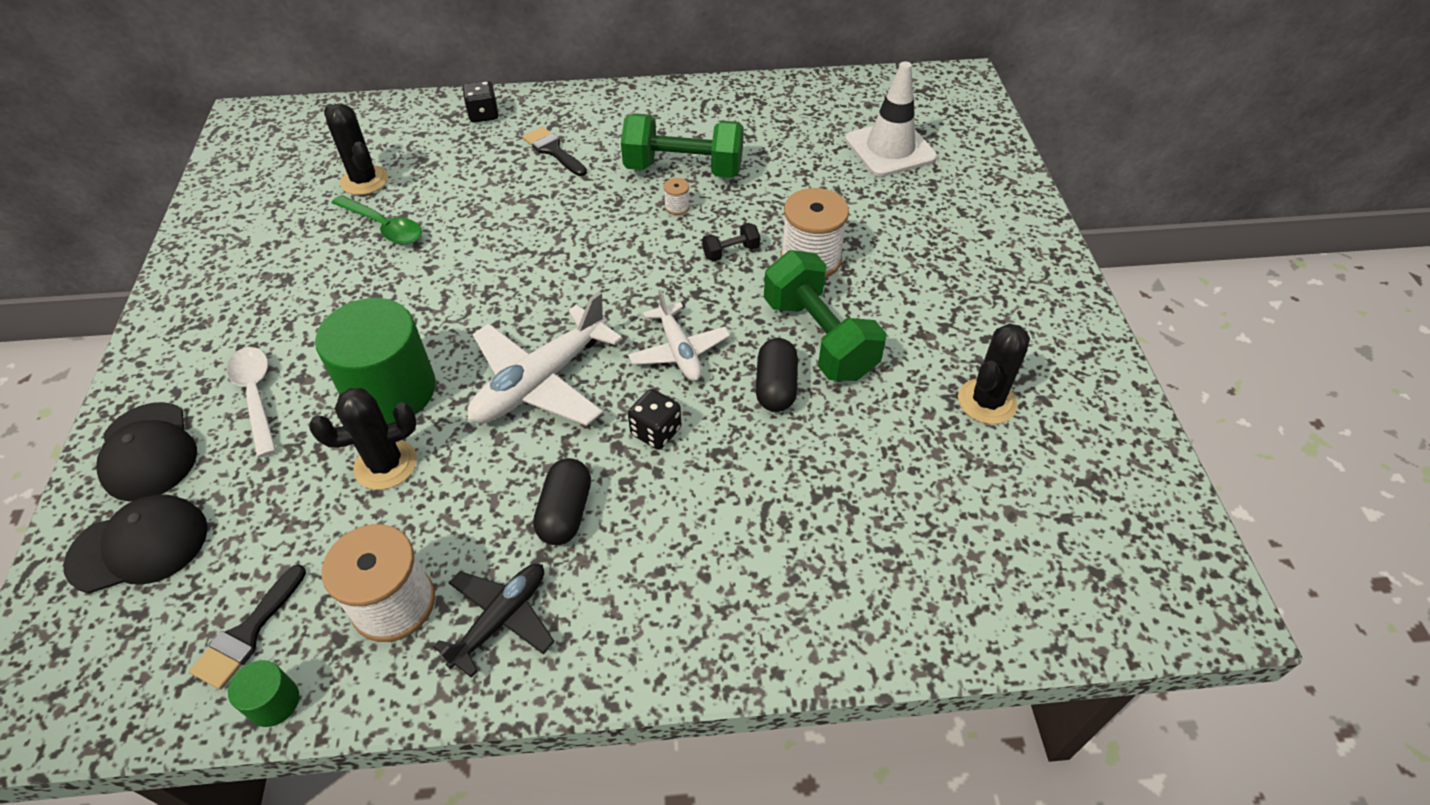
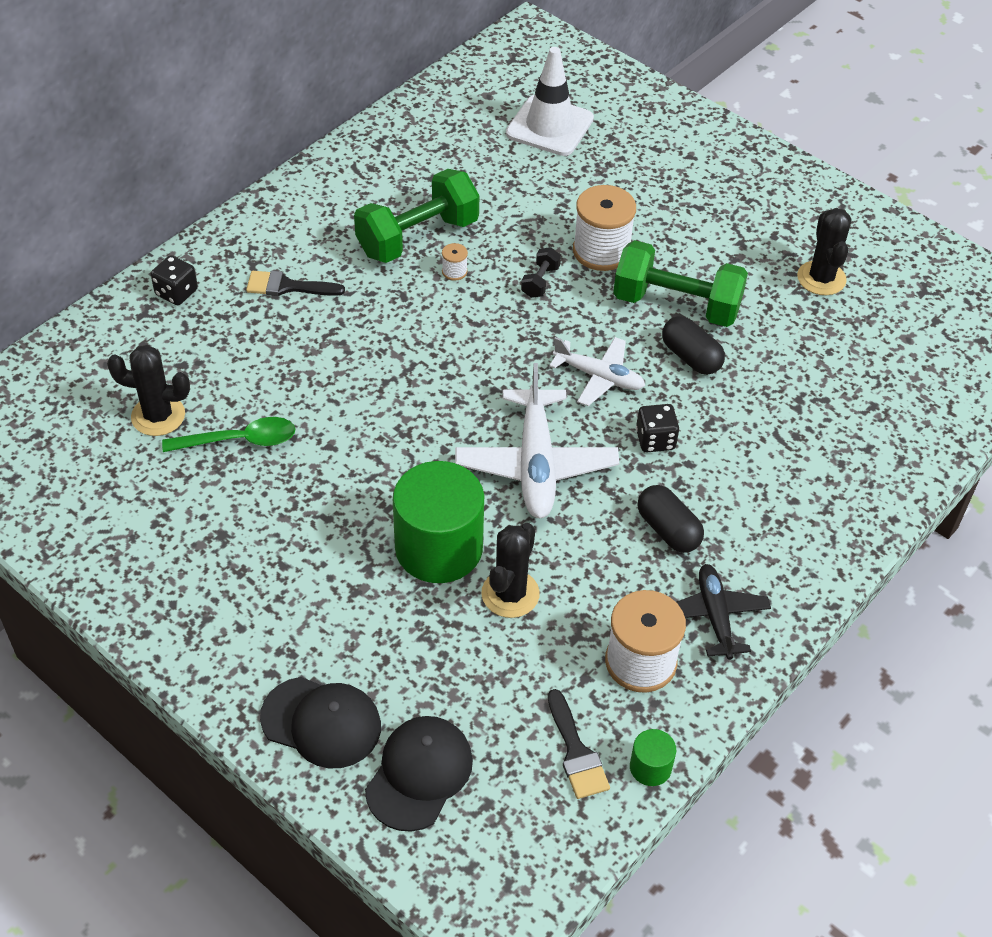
camera: 45 degrees left, 0 degrees up
(256, 396) = (342, 627): white spoon -> none

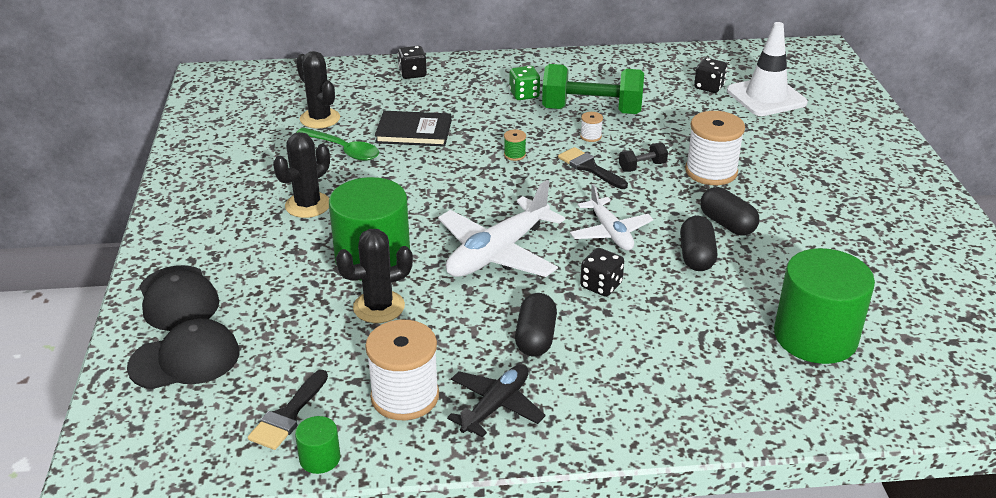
camera: 45 degrees right, 15 degrees down
(280, 371) = (414, 132): none -> black book
(287, 286) = (477, 98): black brush -> black brush (589, 168)
(328, 254) = (524, 95): none -> green dice
(413, 339) = (514, 155): none -> green spool
(487, 141) = (709, 87): none -> black dice
(676, 305) = (727, 224): green dumbbell -> black capsule
(821, 278) = (875, 266): black cactus -> black cactus (308, 205)
(851, 380) = (815, 337): none -> green cylinder

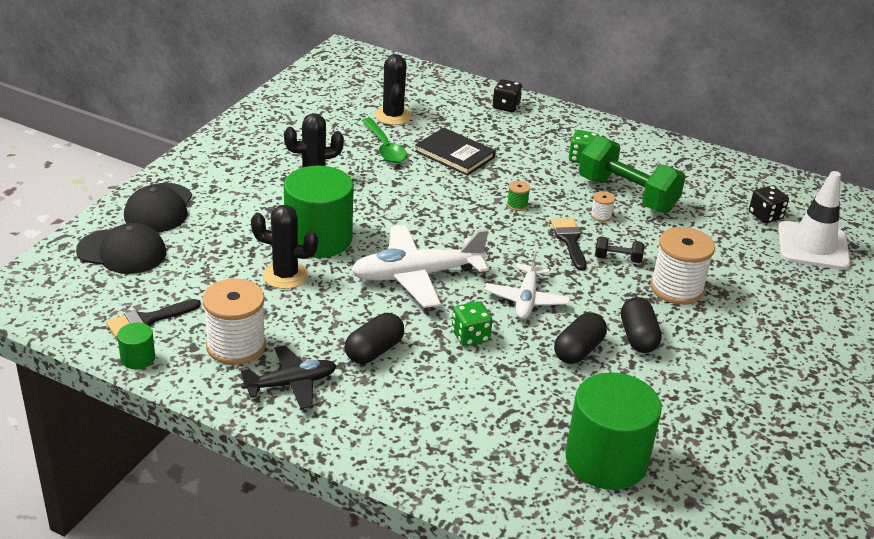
camera: 30 degrees right, 0 degrees up
(601, 285) = (470, 336): black dice -> green dice

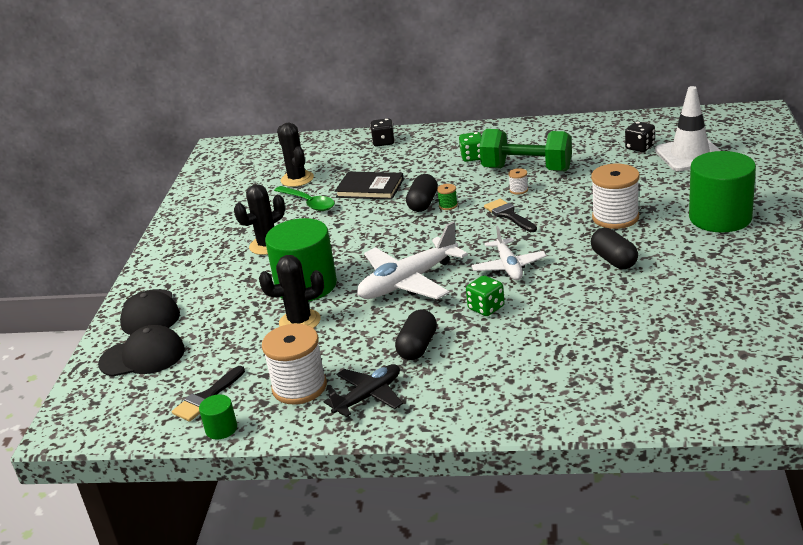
camera: 15 degrees left, 5 degrees down
(578, 350) = (577, 286): black capsule -> black capsule (423, 203)
(606, 460) = (659, 351): green cylinder -> green cylinder (720, 218)
(617, 259) = (555, 214): black dumbbell -> none

